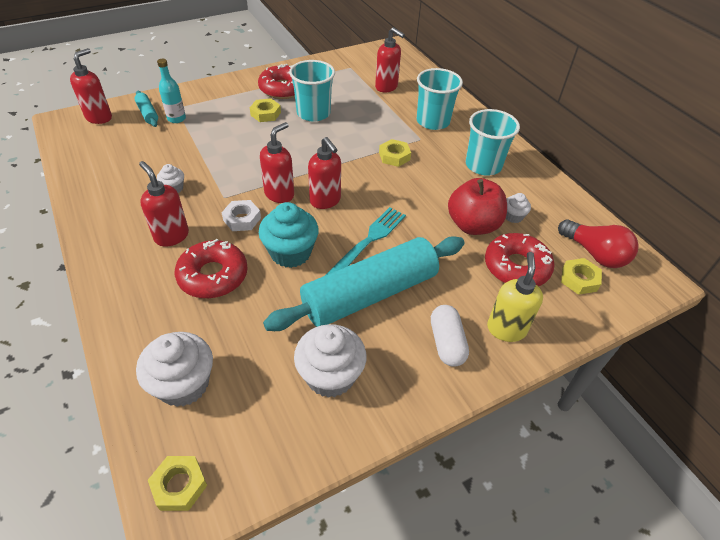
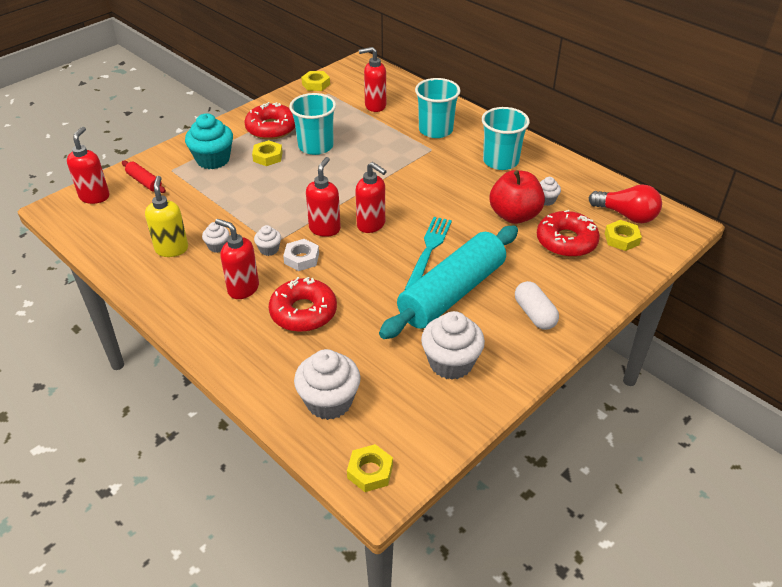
camera: 15 degrees left, 5 degrees down
(147, 113) = (144, 182): turquoise rolling pin -> red rolling pin
(176, 119) = (178, 180): turquoise bottle -> none
(217, 202) = (269, 249): none -> white cupcake
(290, 253) = (363, 276): turquoise cupcake -> turquoise cupcake (213, 160)
(386, 87) = (375, 106): red soap dispenser -> red soap dispenser turned 150 degrees clockwise
(394, 156) = (415, 170): yellow nut -> yellow nut (316, 84)
(506, 329) = (578, 292): yellow soap dispenser -> yellow soap dispenser (172, 249)

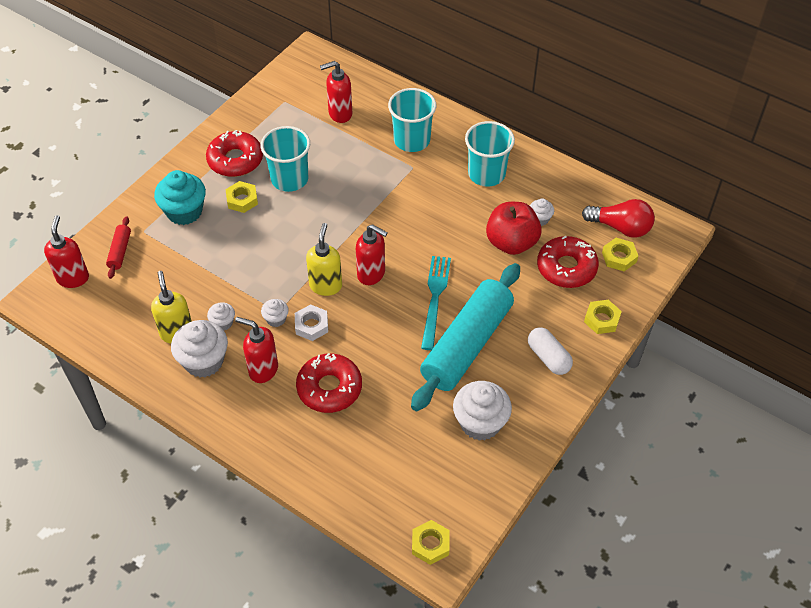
camera: 10 degrees left, 10 degrees up
(144, 182) = (120, 251): red rolling pin -> red rolling pin turned 60 degrees clockwise
(316, 84) = (267, 90): yellow nut -> yellow nut (602, 319)
(325, 228) = (326, 285): red soap dispenser -> yellow soap dispenser
(329, 401) = (377, 481): white cupcake -> white cupcake (204, 361)

